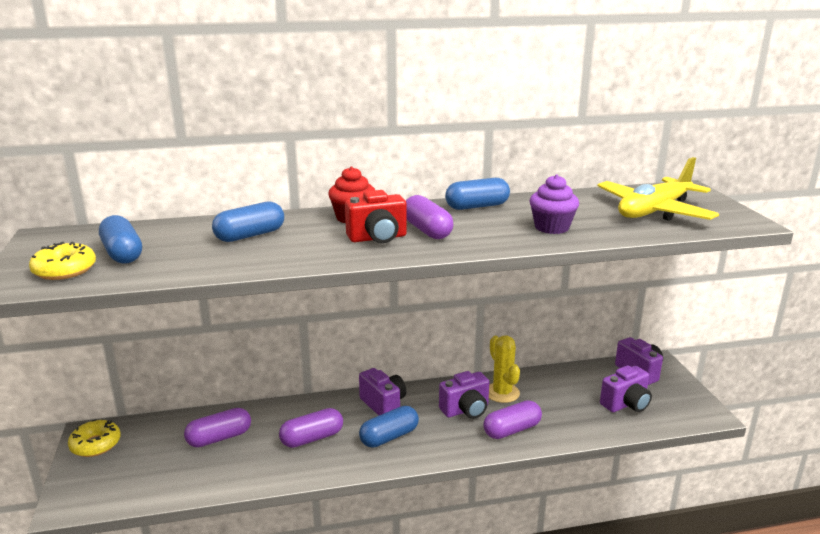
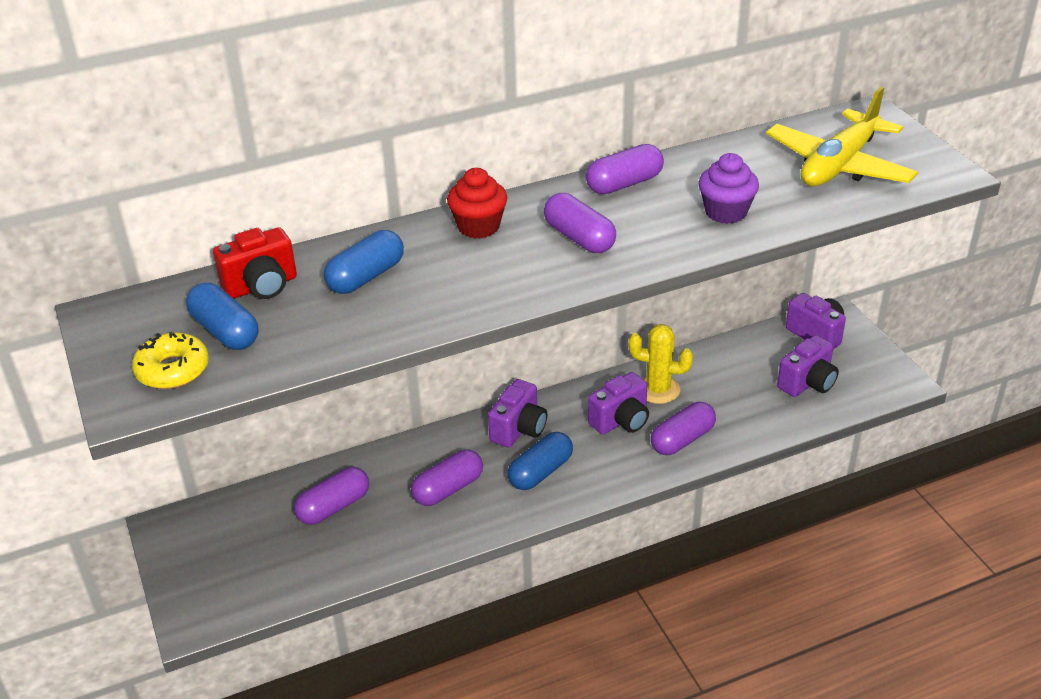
camera: 10 degrees left, 15 degrees up
(95, 444) = (182, 541): yellow donut -> none
(378, 238) = (525, 260): red camera -> red camera (262, 286)
(383, 405) = (519, 429): purple camera -> purple camera turned 75 degrees clockwise
(477, 206) = (624, 184): blue capsule -> purple capsule
(502, 393) = (658, 389): yellow cactus -> yellow cactus turned 45 degrees counterclockwise

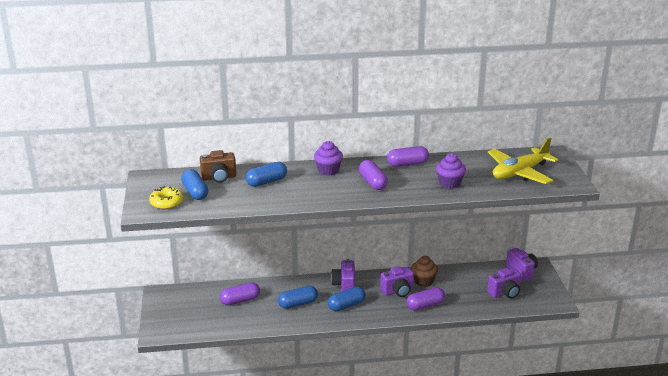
camera: 15 degrees right, 10 degrees down
(262, 286) = (219, 178): red camera -> brown camera
(448, 489) = (298, 304): purple capsule -> blue capsule
(478, 226) = (328, 170): red cupcake -> purple cupcake
(519, 429) = (344, 285): purple camera -> purple camera turned 135 degrees clockwise
(658, 389) = (423, 281): yellow cactus -> brown cupcake

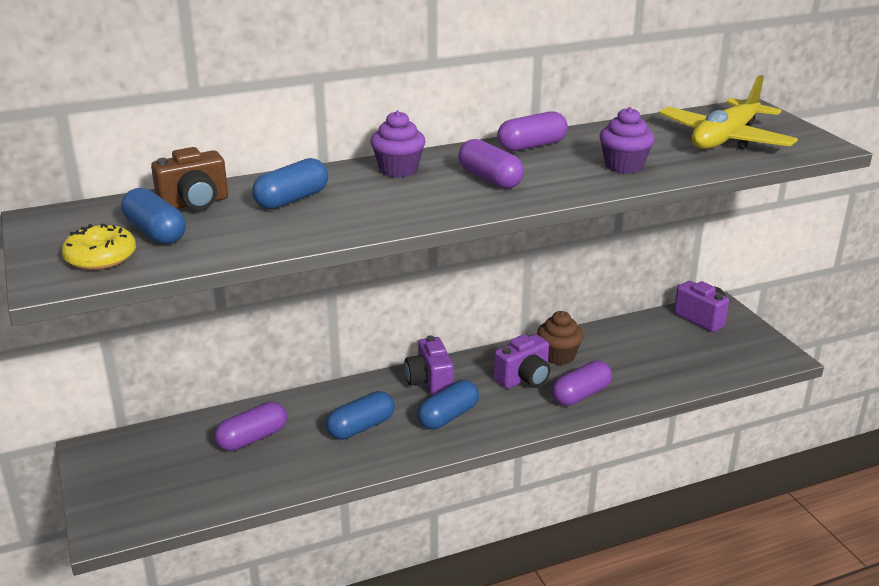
camera: 15 degrees left, 0 degrees up
(505, 293) = (695, 355): purple camera -> none

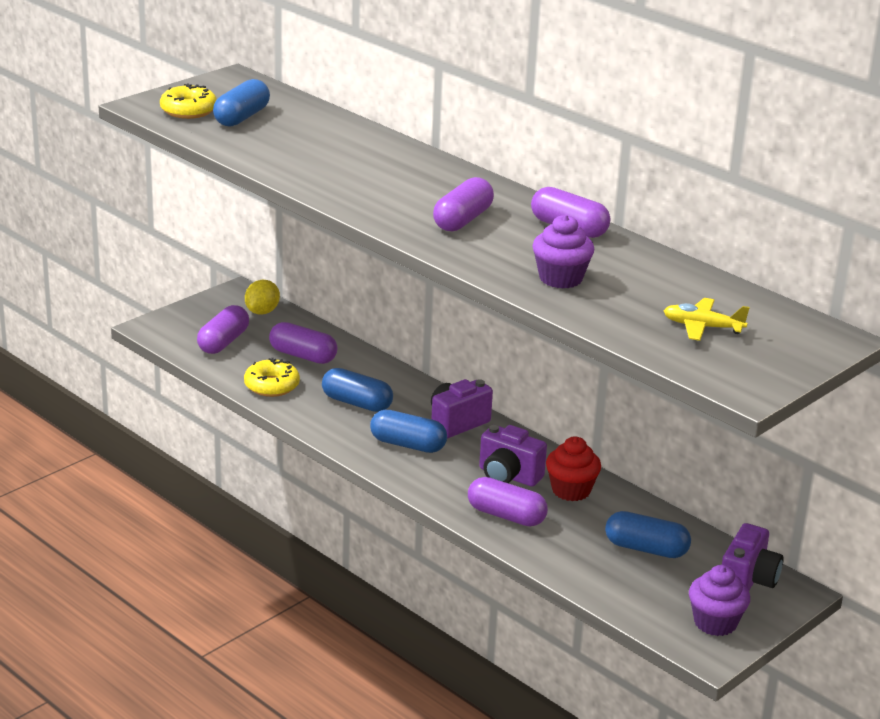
camera: 65 degrees right, 0 degrees up
(145, 444) = (262, 312): none -> yellow lemon
(182, 484) = (223, 342): none -> purple capsule
(195, 203) = (303, 118): brown camera -> none
(292, 199) = (342, 150): blue capsule -> blue capsule (646, 549)
(293, 471) = (271, 386): none -> yellow donut
(398, 170) = (446, 179): purple cupcake -> purple cupcake (715, 623)
(558, 356) = (571, 490): brown cupcake -> red cupcake
(725, 139) = (702, 327): yellow plane -> yellow plane, size x0.50

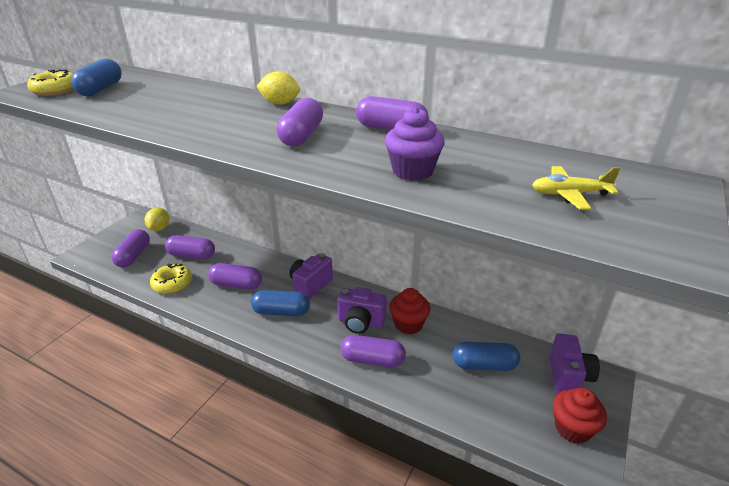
camera: 15 degrees left, 5 degrees up
(357, 403) = (236, 285): blue capsule -> purple capsule
(454, 173) = (280, 103): none -> yellow lemon
(715, 623) = (572, 428): purple cupcake -> red cupcake

